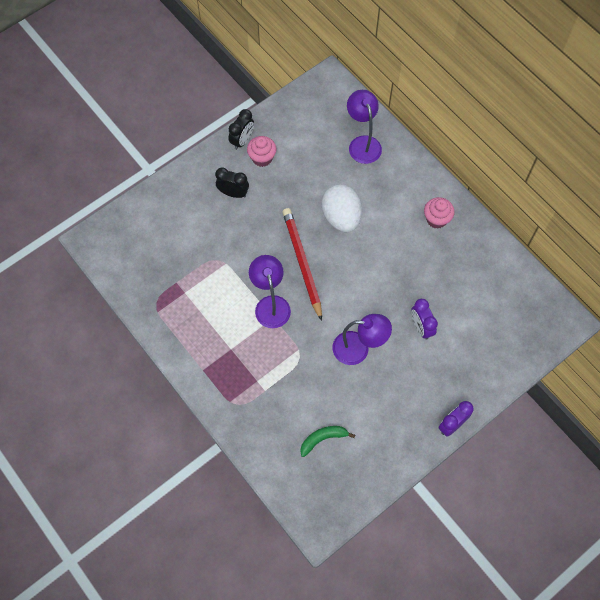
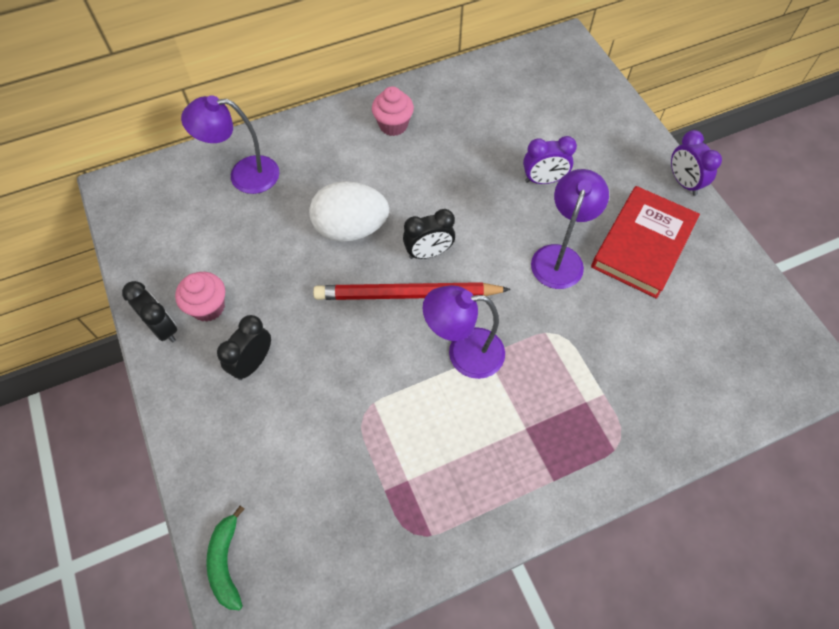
camera: 75 degrees left, 5 degrees down
(323, 439) = (689, 333): green banana -> green banana (226, 562)
(337, 267) = (428, 253): none -> black clock
(386, 401) = (643, 244): none -> red book

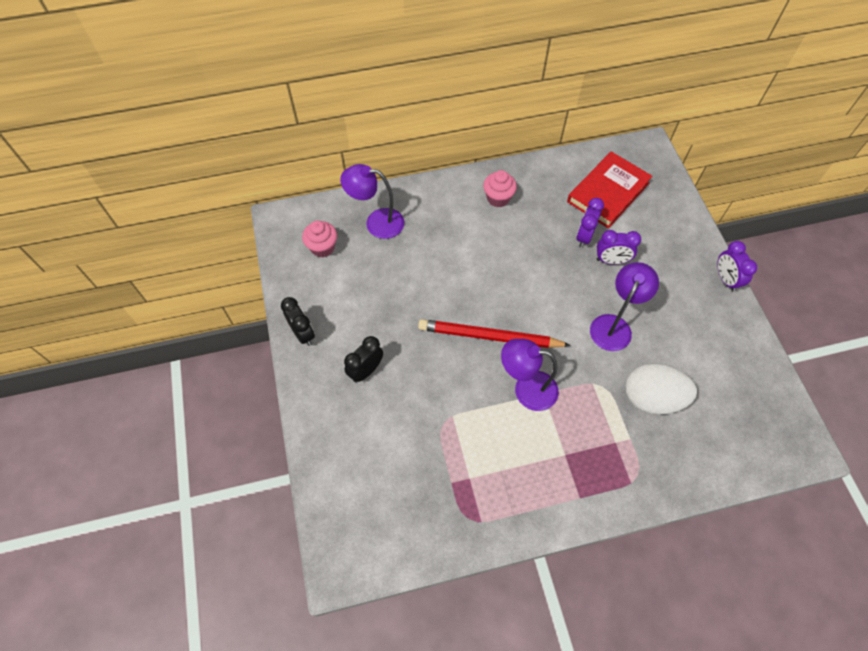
camera: 10 degrees right, 0 degrees up
(208, 307) = (338, 323): pink cupcake -> pink cupcake (322, 247)
(226, 562) = (329, 514): green banana -> none
(351, 228) = (453, 277): white egg -> white egg (652, 398)
(428, 253) = (511, 306): black clock -> none
(506, 156) = (584, 236): none -> purple clock
(643, 244) = (682, 325): red book -> red book (608, 192)

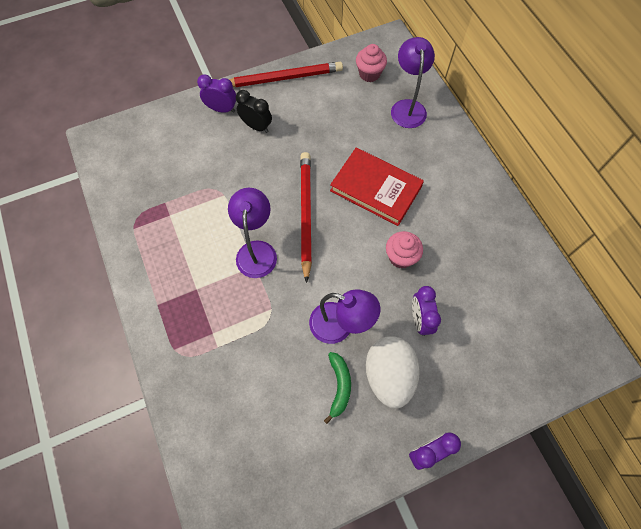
camera: 80 degrees right, 5 degrees up
(303, 333) = (283, 78): black clock -> red pencil
(498, 198) = (468, 202): pink cupcake -> pink cupcake (401, 257)
(584, 236) = (444, 290): purple clock -> purple clock (222, 109)
(608, 192) = (513, 311): red book -> red book (376, 188)
(652, 398) = (263, 367): white egg -> white egg (389, 375)
(671, 335) = (339, 386): none -> green banana

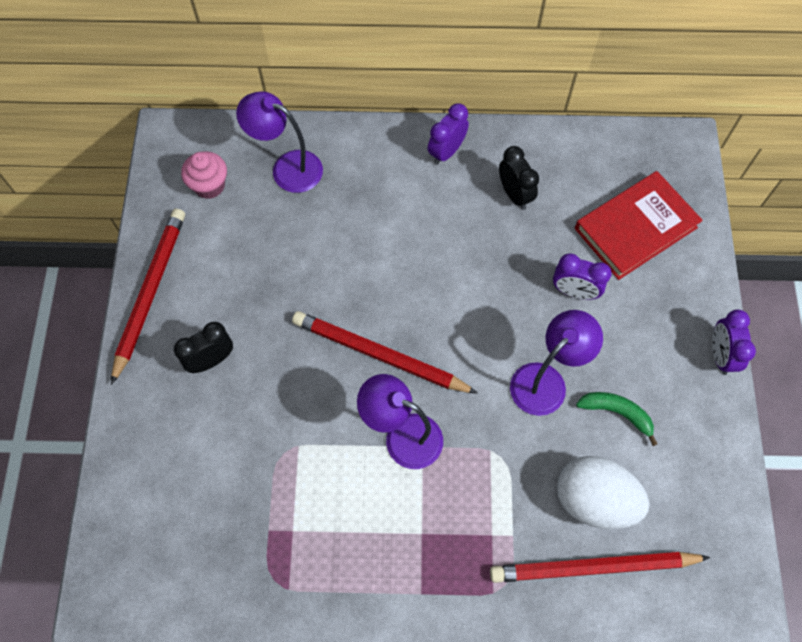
camera: 65 degrees left, 0 degrees up
(216, 411) = (593, 567): none -> red pencil
(222, 109) = (154, 395): purple clock -> purple clock (446, 152)
(376, 188) = (385, 258): red book -> red book (635, 228)
(389, 375) = (625, 354): white egg -> white egg (594, 499)
(401, 257) = (489, 274): pink cupcake -> none
(474, 248) = (514, 194): none -> black clock

